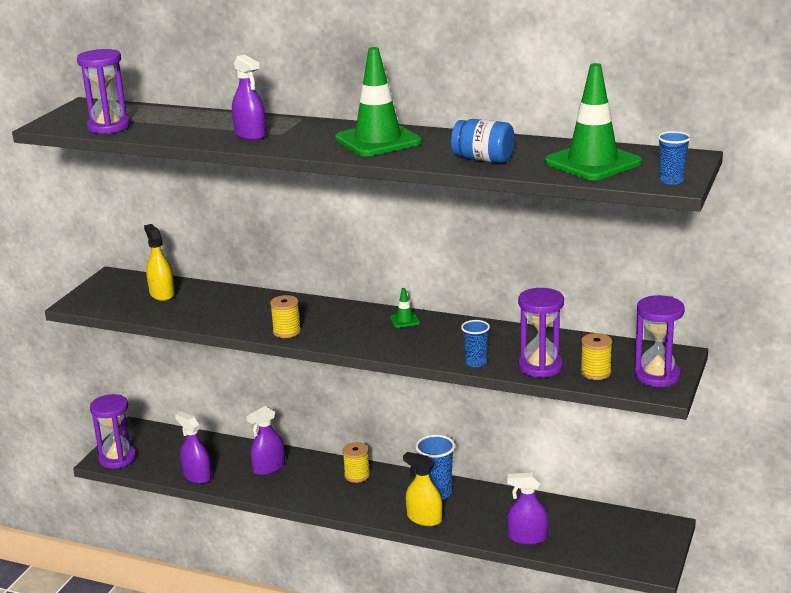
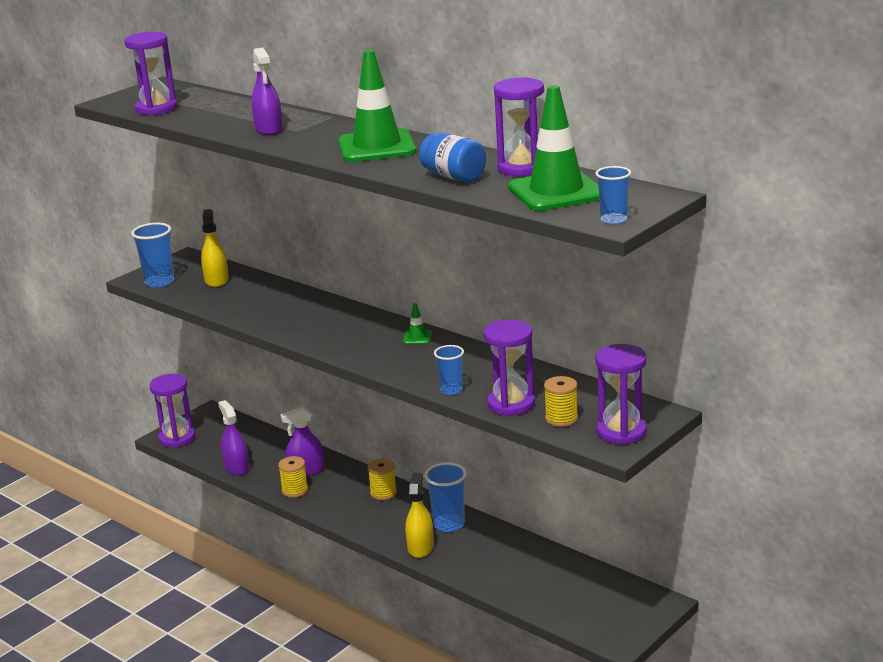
camera: 20 degrees right, 0 degrees up
(103, 303) = (159, 282): none -> blue cup
(287, 332) = (299, 333): yellow spool -> yellow spool (295, 490)
(424, 518) = (420, 547): yellow spray bottle -> yellow spray bottle turned 45 degrees clockwise
(527, 537) = (509, 586): purple spray bottle -> none
(537, 146) = (522, 168): none -> purple hourglass

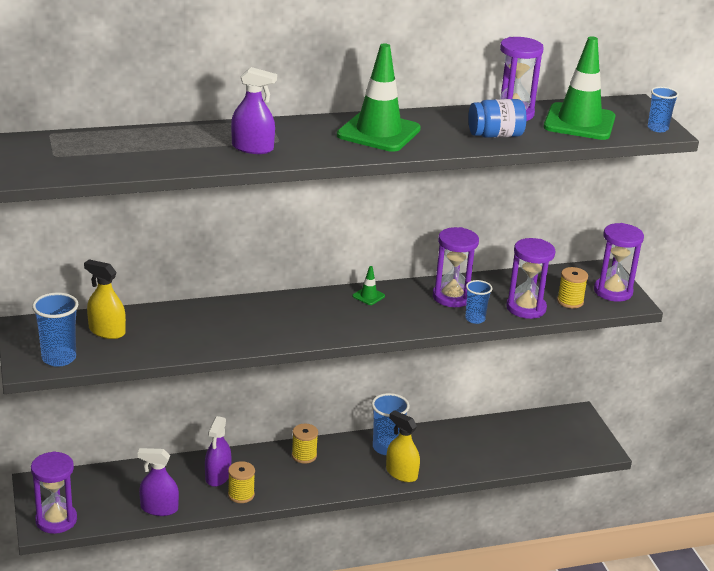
camera: 60 degrees left, 5 degrees up
(156, 109) = (88, 165): purple hourglass -> purple hourglass (452, 297)

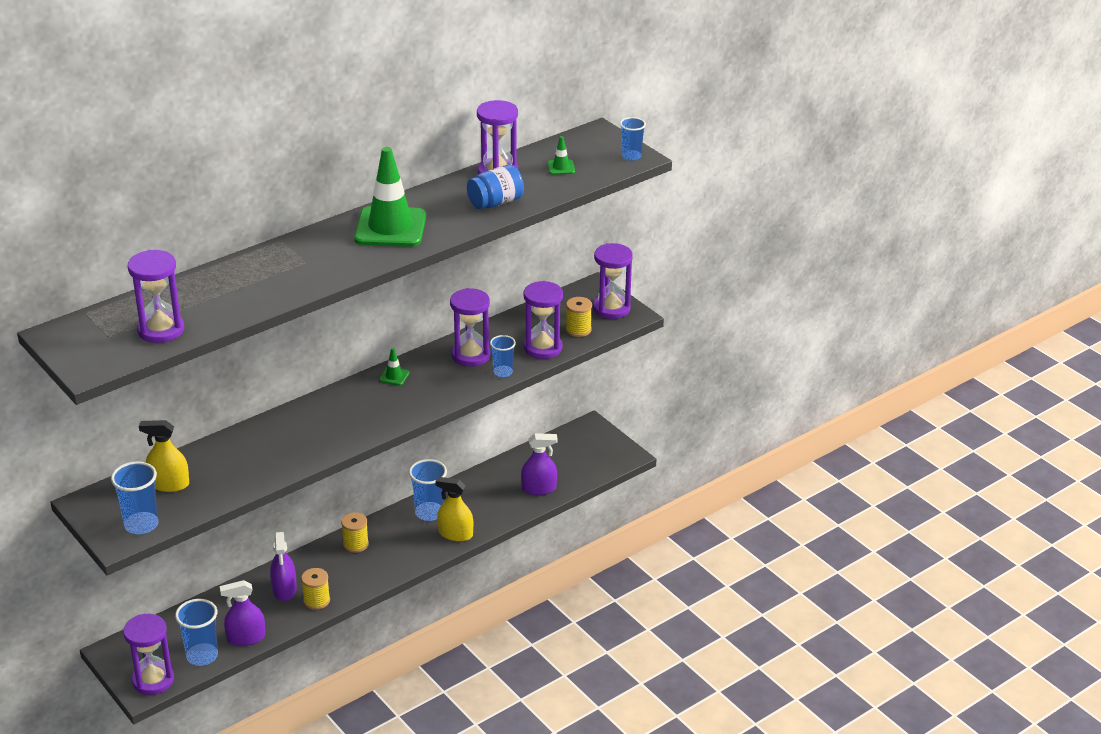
camera: 20 degrees left, 5 degrees up
(103, 161) = (161, 330): none -> purple hourglass
(111, 512) = (202, 656): none -> blue cup
(252, 148) = (287, 277): purple spray bottle -> purple spray bottle (539, 488)
(579, 122) = (561, 167): green traffic cone -> green traffic cone, size x0.41

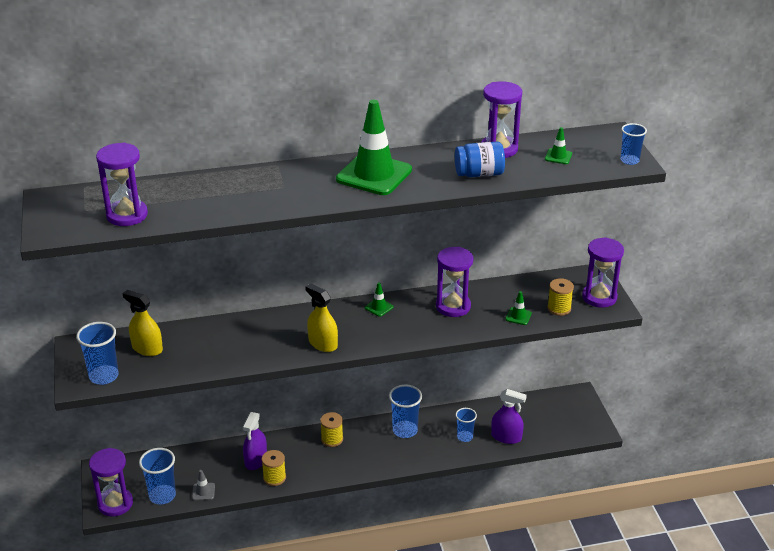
camera: 25 degrees right, 0 degrees up
(246, 638) = (203, 491): purple spray bottle -> grey traffic cone
(455, 534) = (416, 455): yellow spray bottle -> yellow spray bottle (323, 344)
(503, 372) = (471, 328): blue cup -> blue cup (464, 437)
(542, 348) = (518, 316): purple hourglass -> green traffic cone

